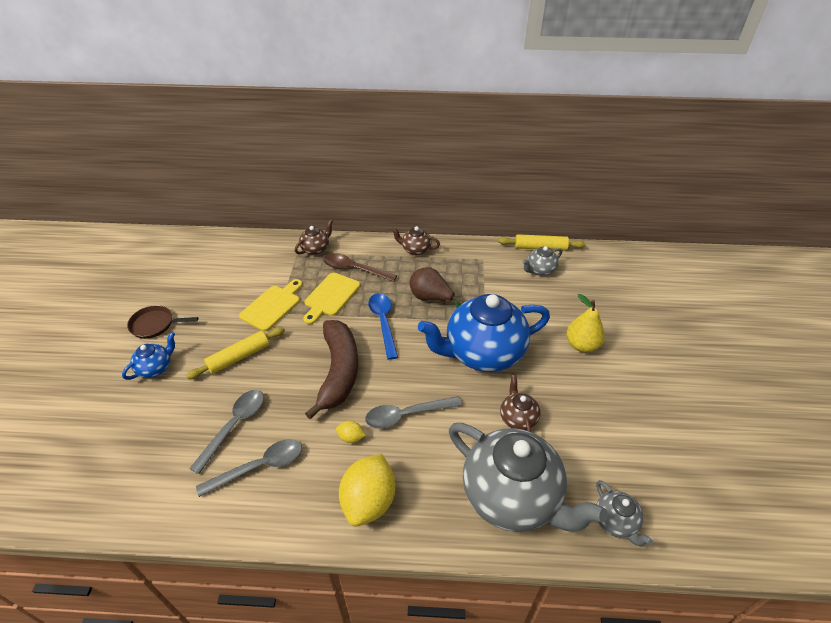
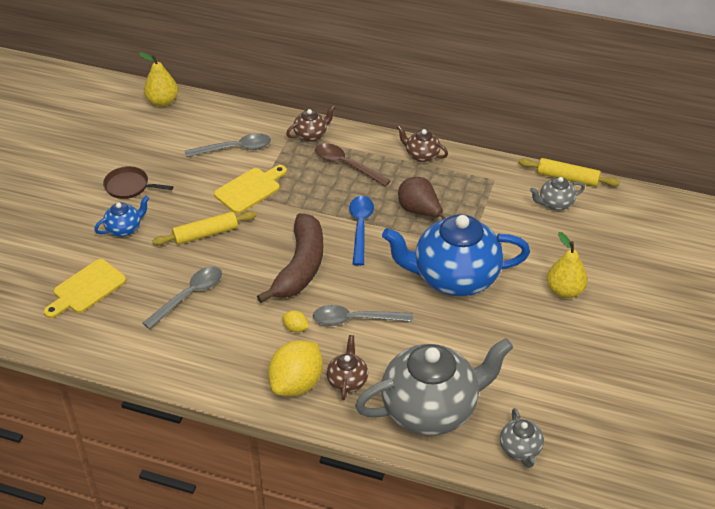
camera: 15 degrees right, 0 degrees up
(175, 242) = (162, 101): none -> yellow pear
(260, 467) = (205, 335): grey spoon -> grey spoon (235, 149)
(330, 296) = (313, 190): yellow cutting board -> yellow cutting board (86, 289)
(512, 497) = (431, 409): grey teapot -> grey teapot turned 75 degrees counterclockwise
(517, 418) = (465, 345): brown teapot -> brown teapot (347, 381)

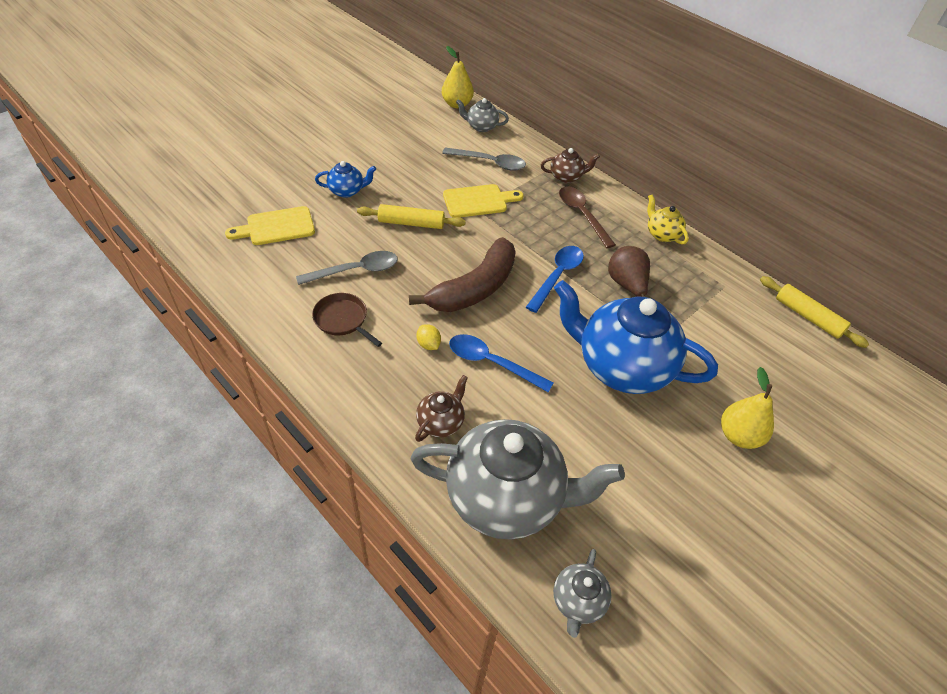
camera: 25 degrees right, 5 degrees up
(129, 186) = (378, 159): brown pan -> brown pan (342, 319)
(296, 383) = (390, 400): yellow lemon -> none
(355, 320) = (491, 363): grey spoon -> blue spoon
(421, 155) = (662, 234): brown teapot -> yellow teapot
(555, 204) = (779, 337): grey teapot -> grey teapot (481, 127)

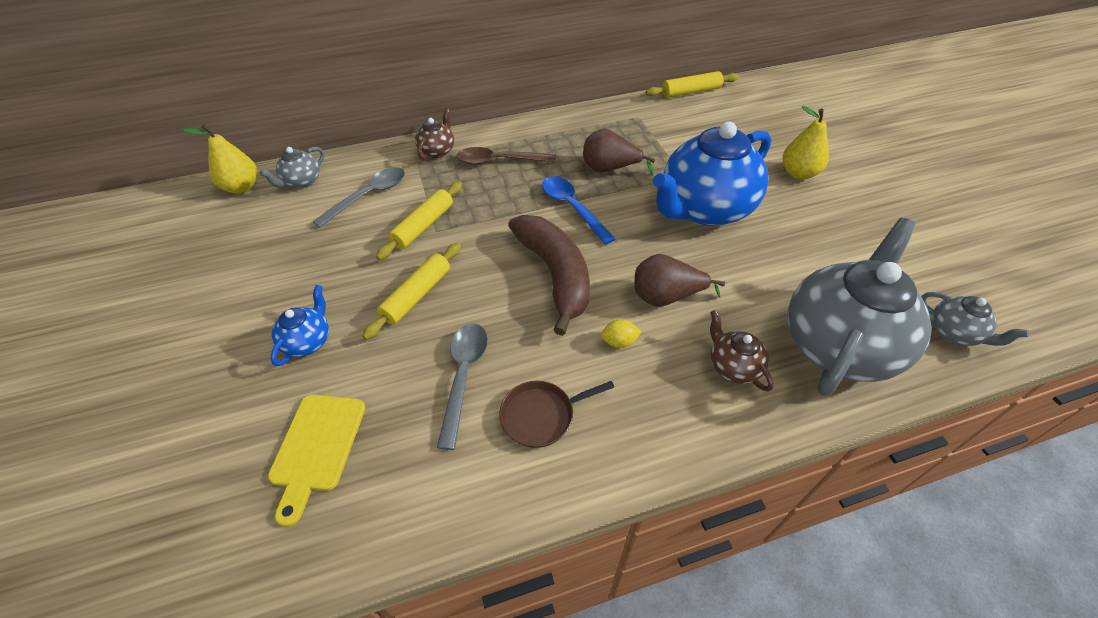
camera: 60 degrees left, 0 degrees up
(478, 201) = (423, 226): yellow cutting board -> yellow rolling pin
(491, 363) = (666, 297): blue spoon -> brown pear
(662, 234) = (557, 124): yellow teapot -> none

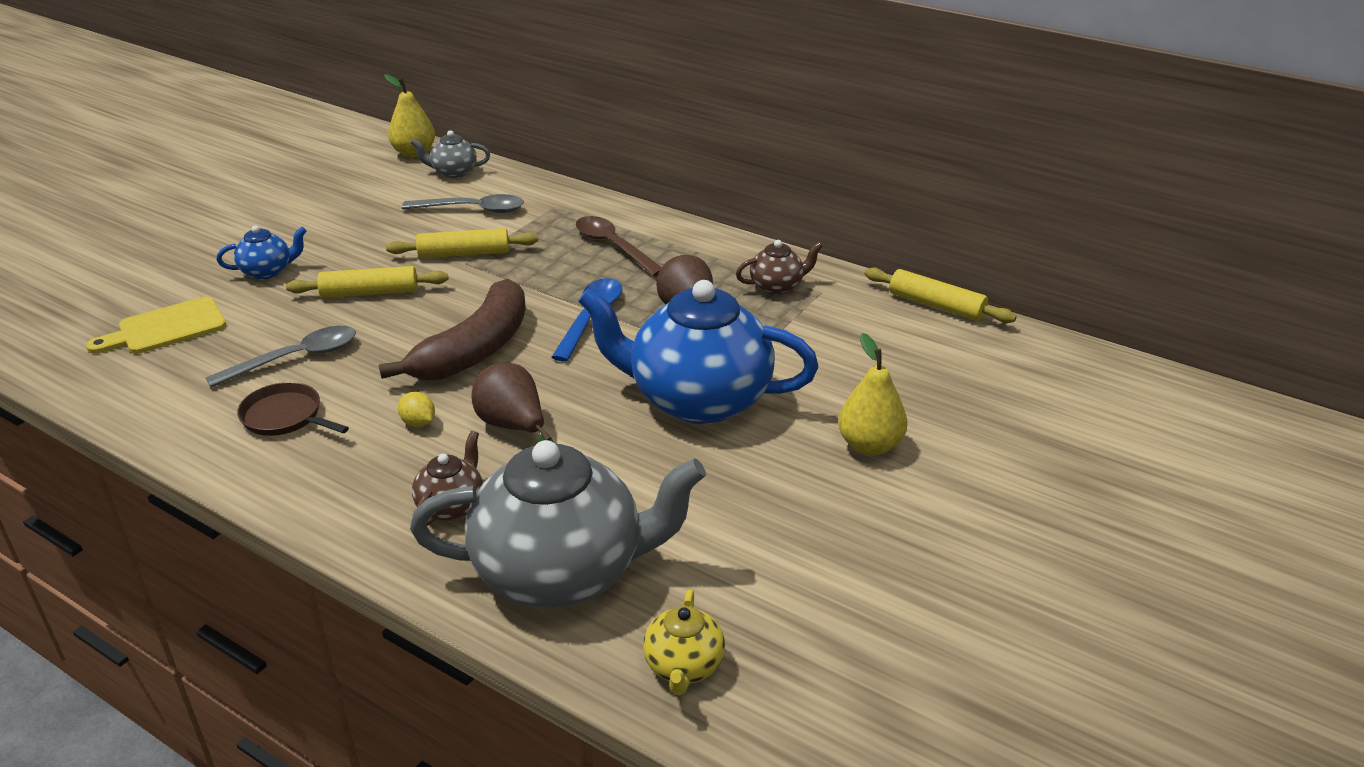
camera: 50 degrees right, 15 degrees down
(437, 151) = (584, 209): brown teapot -> brown teapot (777, 286)
(954, 333) = (683, 667): grey teapot -> yellow teapot

